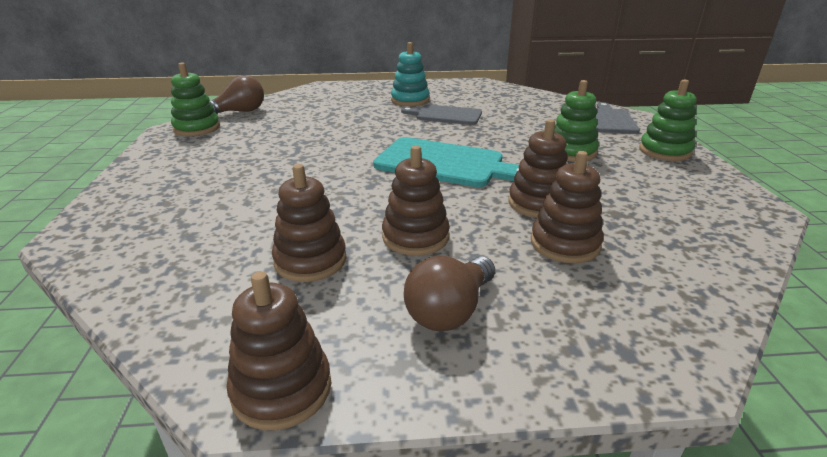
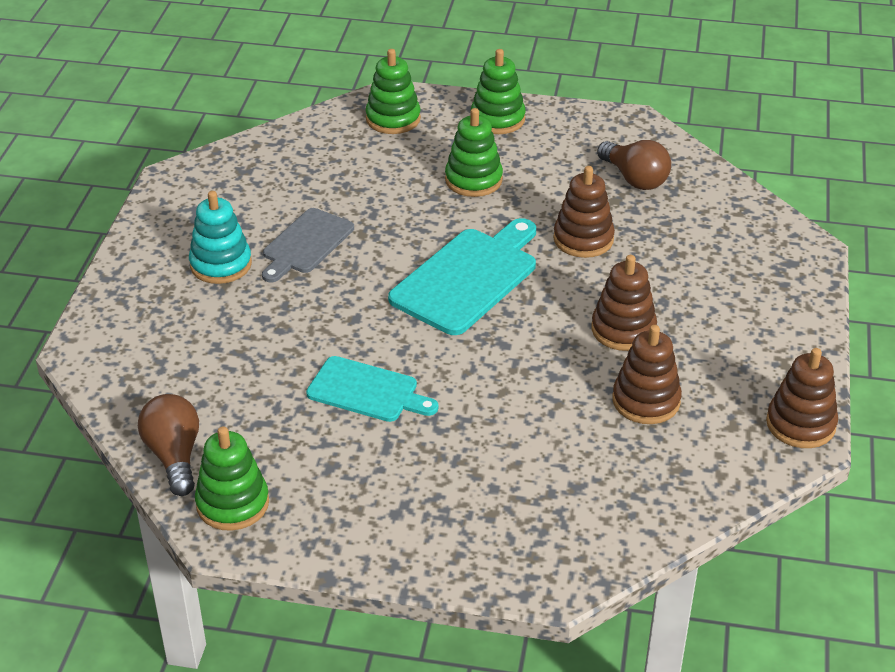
camera: 75 degrees left, 10 degrees up
(302, 147) = (367, 391): none -> turquoise cutting board
(450, 310) = (733, 331): brown light bulb -> brown light bulb (634, 179)
(565, 244) = (658, 246): brown stacking toy -> none
(611, 120) = (393, 119): grey cutting board -> green stacking toy

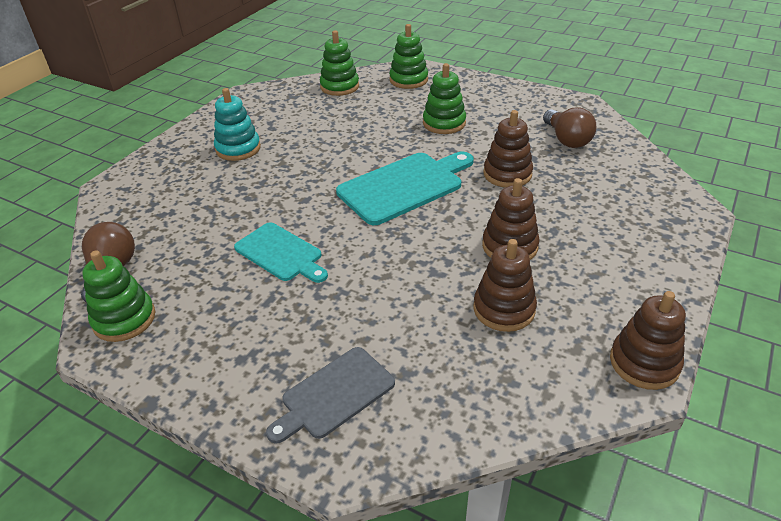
camera: 20 degrees right, 0 degrees up
(306, 244) = (303, 145): grey cutting board -> grey cutting board (334, 394)
(497, 119) = (481, 89): green stacking toy -> green stacking toy (339, 86)

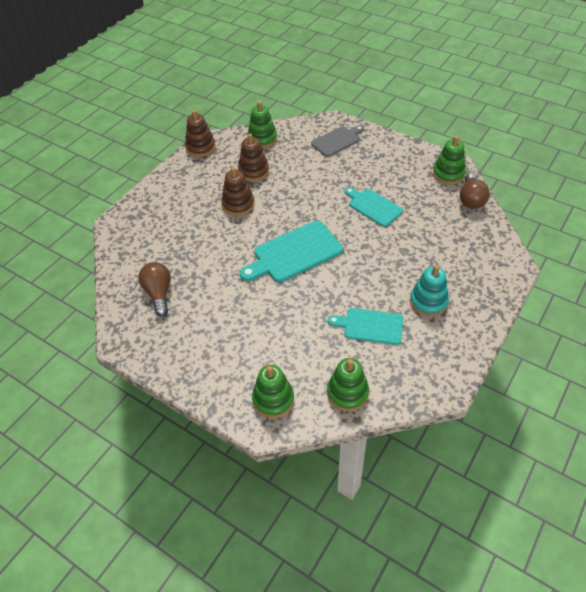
camera: 175 degrees left, 10 degrees up
(310, 127) = (370, 326): none -> turquoise cutting board
(444, 123) = (251, 322): green stacking toy -> green stacking toy (262, 139)
(507, 174) = (219, 260): brown stacking toy -> none

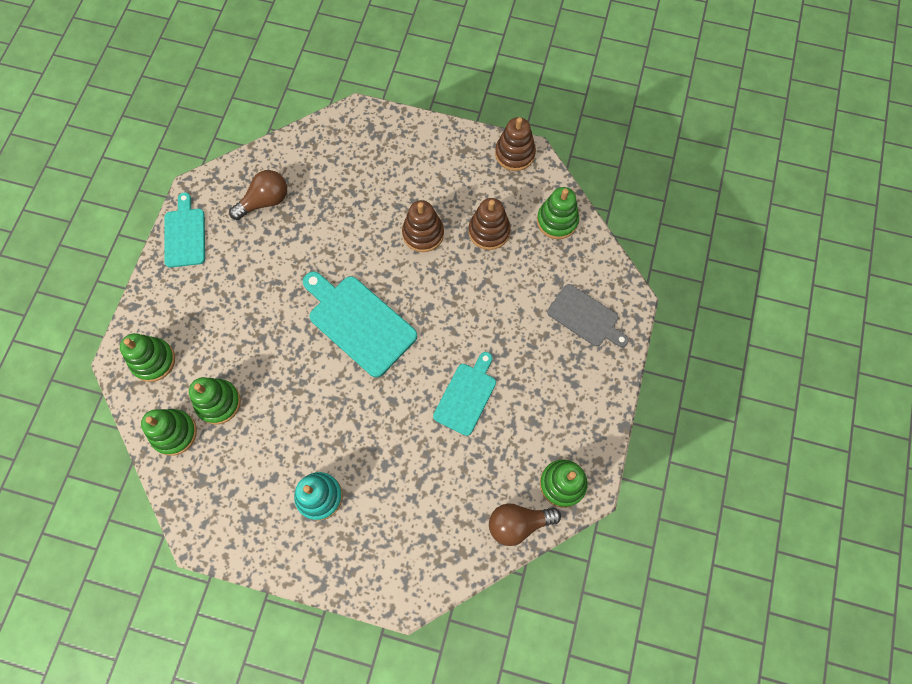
camera: 70 degrees right, 20 degrees up
(330, 355) = (218, 402): none -> green stacking toy
(370, 326) = (268, 436): turquoise cutting board -> turquoise cutting board (185, 235)

